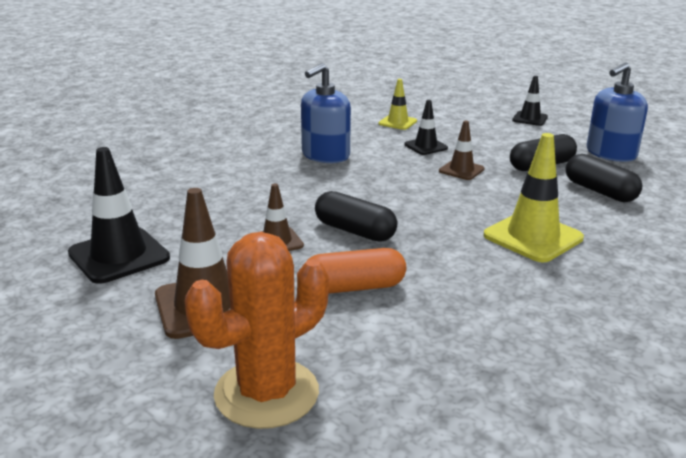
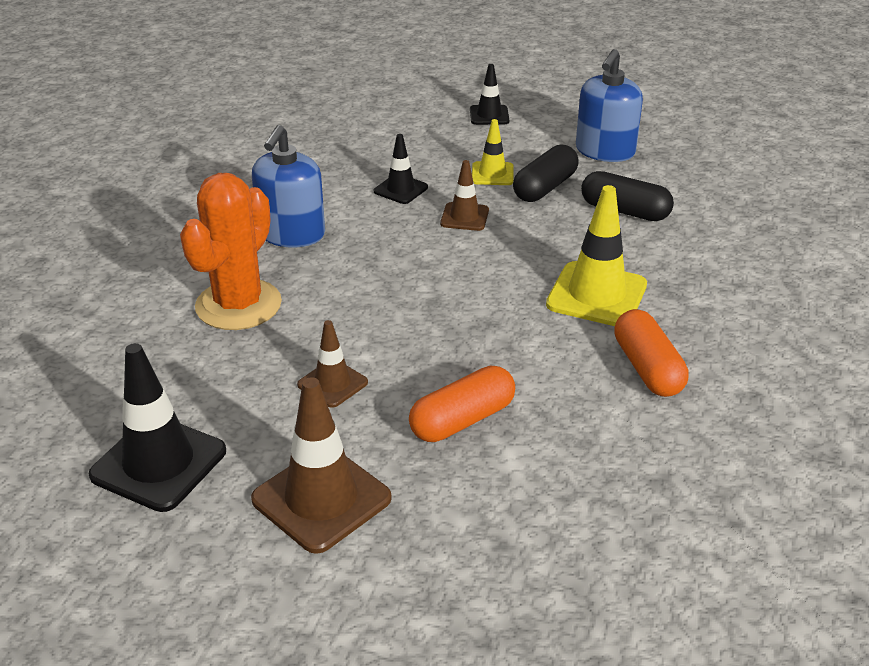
camera: 25 degrees left, 10 degrees up
(266, 393) = (470, 582): orange cactus -> orange cactus (238, 305)
(355, 231) = (409, 341): black capsule -> none
(397, 122) = (341, 157): yellow traffic cone -> yellow traffic cone (492, 174)
(540, 294) = (647, 368): none -> orange capsule

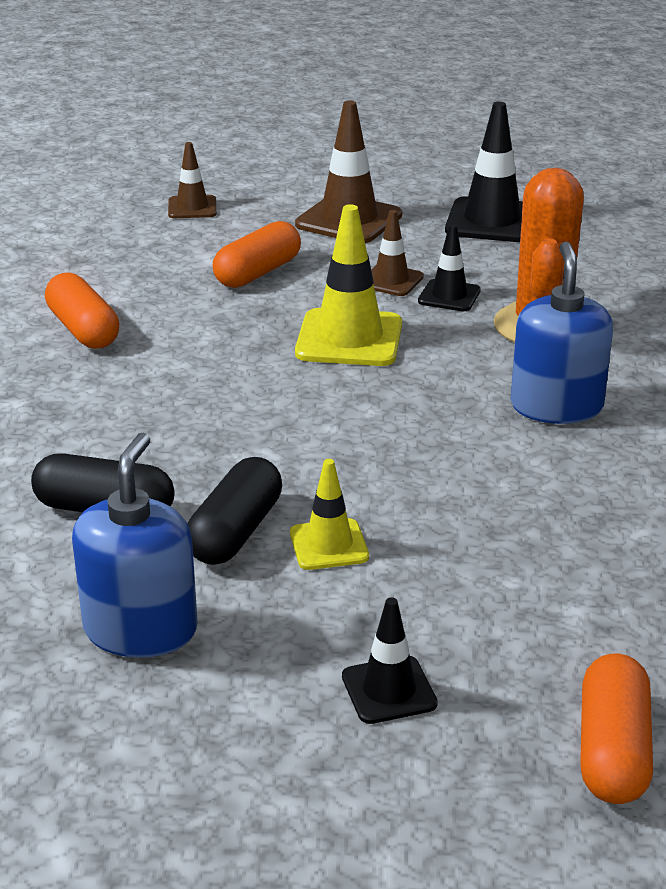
camera: 165 degrees right, 5 degrees down
(400, 189) = (458, 493): black traffic cone -> black traffic cone (449, 296)
(405, 87) = (612, 751): none -> orange capsule
(464, 217) = (341, 464): brown traffic cone -> brown traffic cone (192, 207)
(596, 295) = (141, 390): yellow traffic cone -> yellow traffic cone (349, 339)

